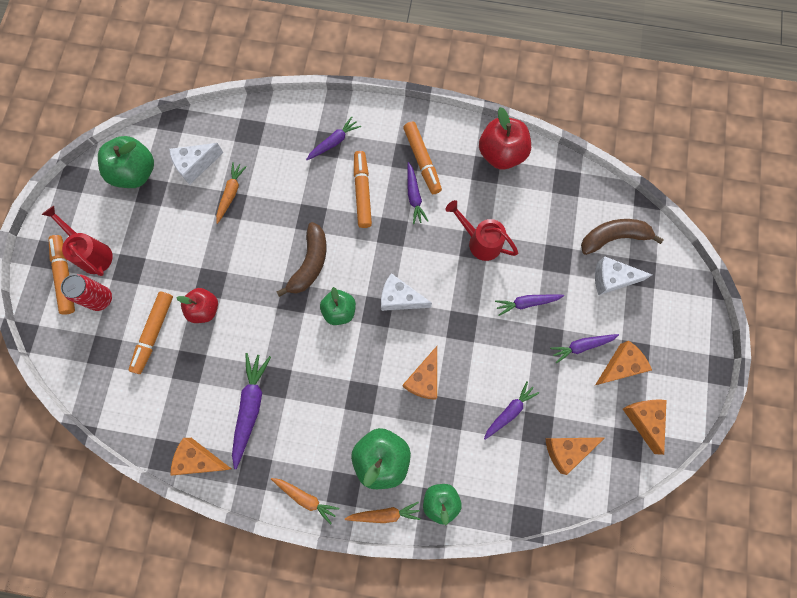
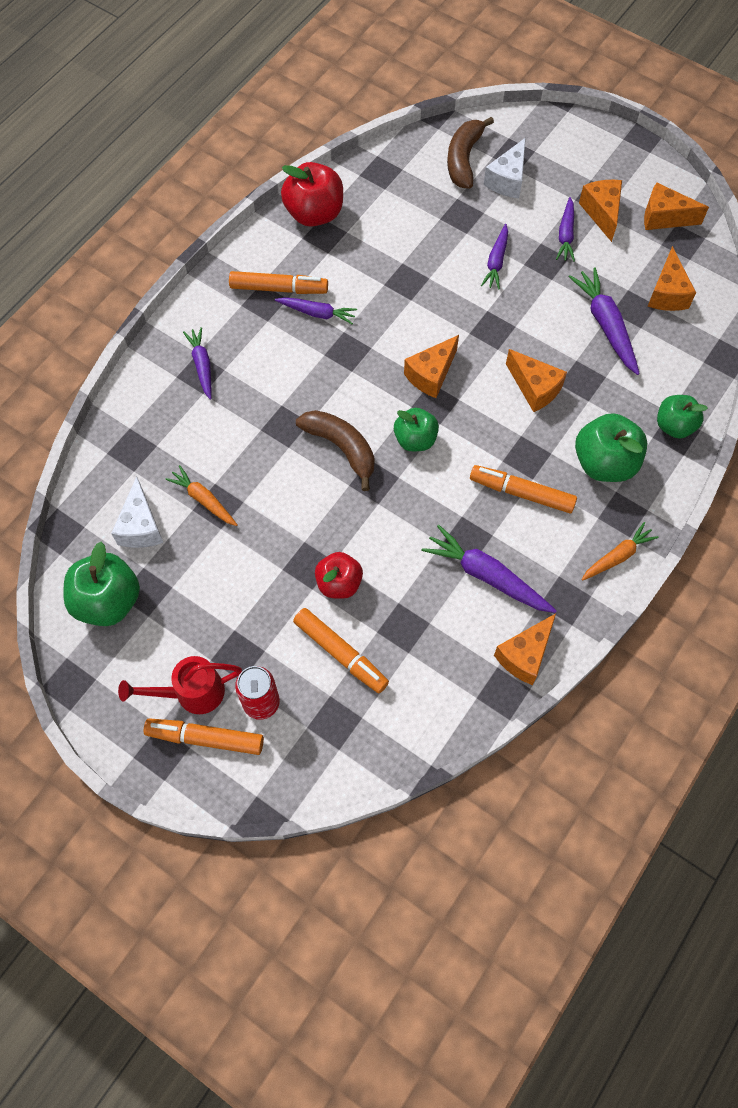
camera: 65 degrees left, 10 degrees down
(362, 192) = (283, 361): orange marker -> orange marker (521, 493)
(384, 514) = (667, 484): orange carrot -> none
(400, 298) = (431, 374): white cheese -> orange cheese
(480, 241) = (405, 274): red watering can -> none
(509, 411) = (606, 325): purple carrot -> purple carrot, size x1.56

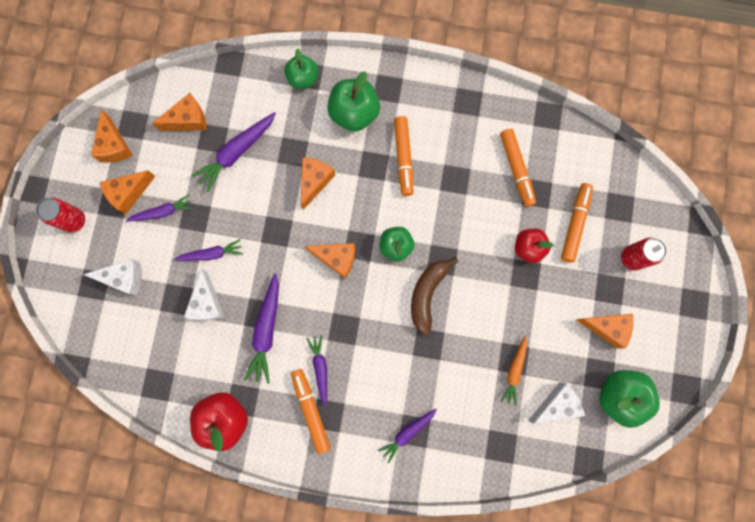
camera: 115 degrees left, 15 degrees up
(191, 693) = (649, 305): red watering can -> none
(205, 738) = (671, 281): orange marker -> orange marker (516, 169)
(443, 240) = (207, 303): none -> white cheese
(463, 159) = (116, 322): brown banana -> none
(487, 576) = (475, 156): purple carrot -> purple carrot (266, 330)
(524, 655) = (517, 112): orange cheese -> orange cheese (606, 327)
(592, 159) = (74, 220): none -> red can
(617, 556) = (421, 81): orange carrot -> none

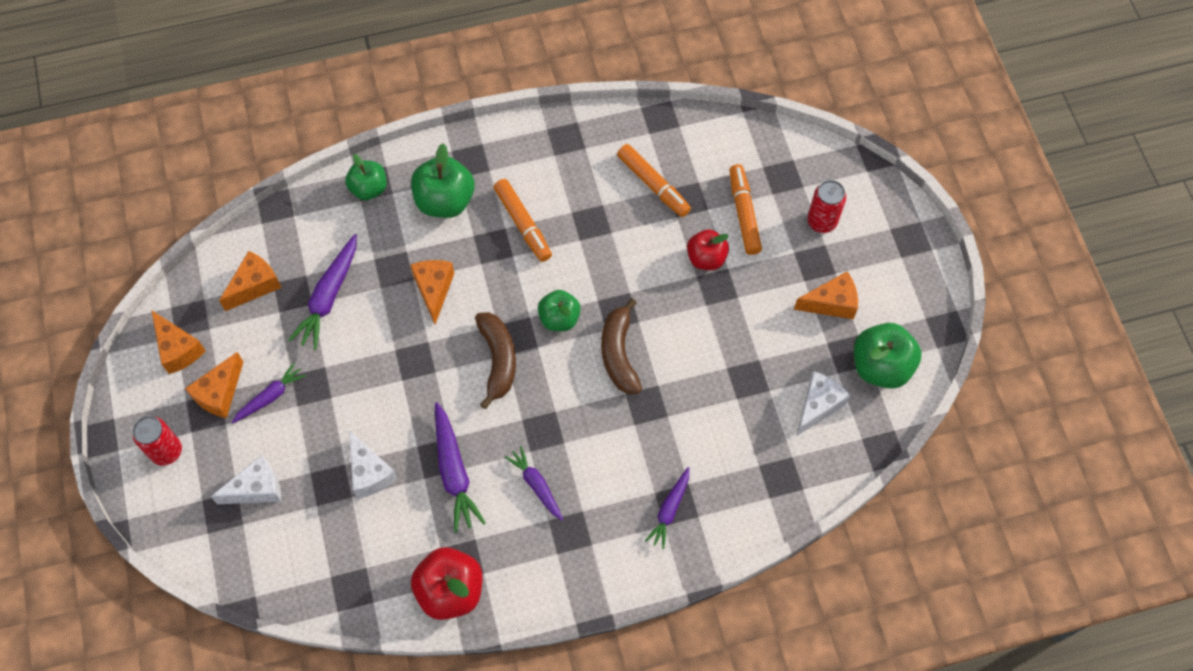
camera: 25 degrees left, 15 degrees down
(211, 254) = (350, 417): purple carrot -> none
(311, 410) = (547, 535): orange marker -> none
(336, 258) = (498, 360): orange cheese -> brown banana
(514, 371) = (755, 391): orange carrot -> none

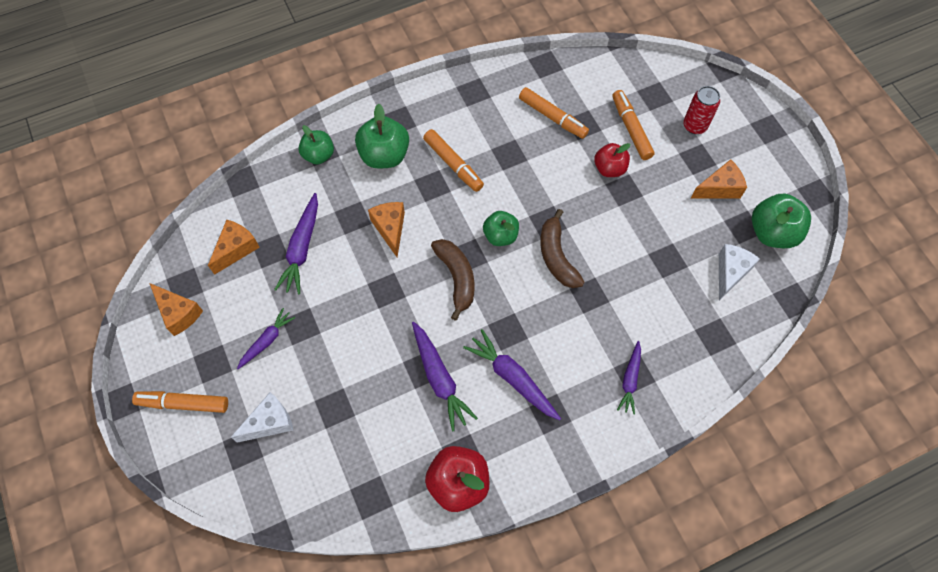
camera: 10 degrees left, 0 degrees up
(166, 451) = (183, 403): red can -> orange marker
(219, 393) = (222, 345): orange cheese -> none
(370, 472) = (366, 392): white cheese -> none
(536, 485) = (512, 378): purple carrot -> purple carrot, size x1.56

